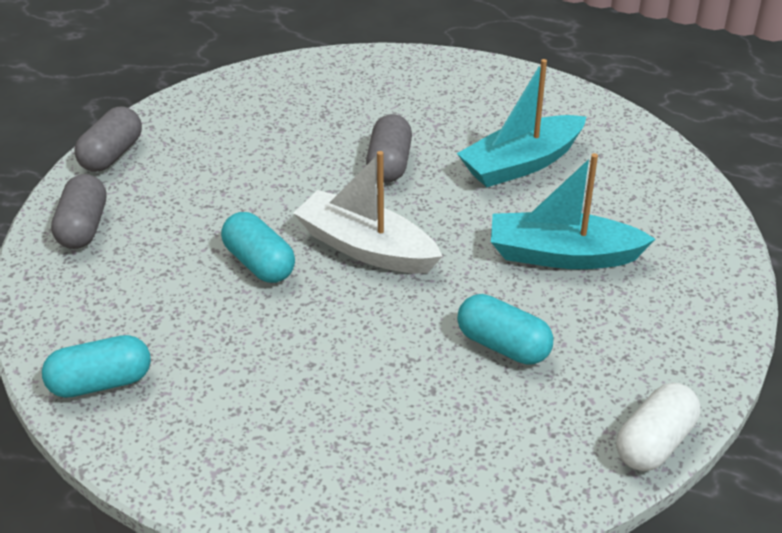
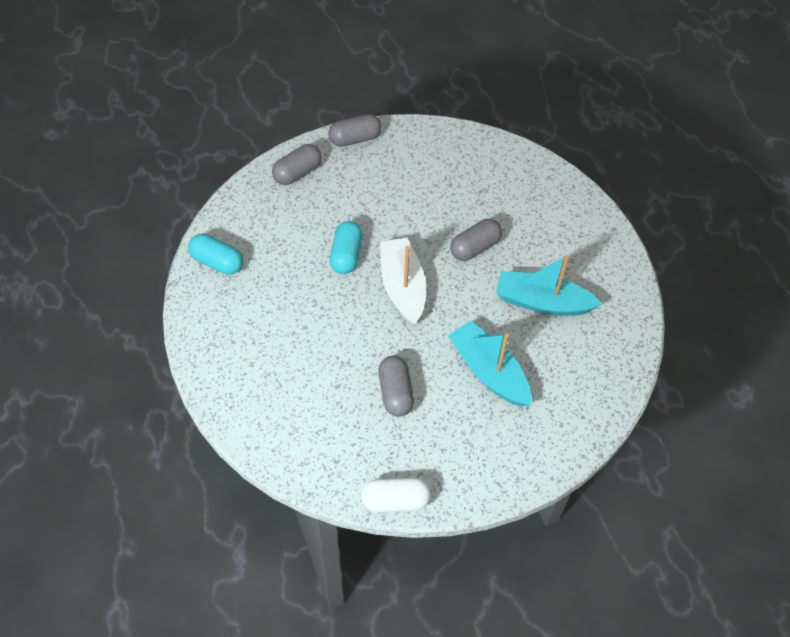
camera: 45 degrees right, 15 degrees up
(503, 345) = (395, 393): turquoise capsule -> grey capsule

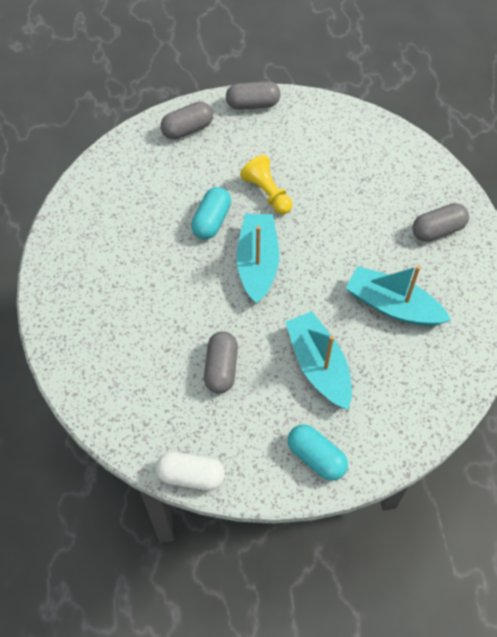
camera: 15 degrees right, 5 degrees up
(217, 262) = (87, 204): turquoise capsule -> turquoise capsule (316, 457)
(393, 219) = (267, 192): none -> yellow pawn
(402, 287) = (257, 263): white boat -> turquoise boat
(475, 248) = (340, 236): grey capsule -> grey capsule (438, 230)

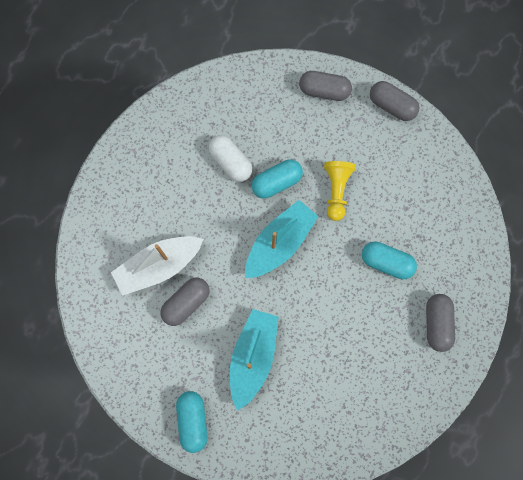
camera: 40 degrees right, 15 degrees up
(169, 357) = (159, 266): none -> white boat
(191, 476) = (103, 363): white capsule -> white capsule (230, 162)
(357, 215) = (386, 262): none -> turquoise capsule
(393, 306) = (346, 356): turquoise boat -> none
(438, 230) = (437, 323): grey capsule -> grey capsule turned 75 degrees clockwise

